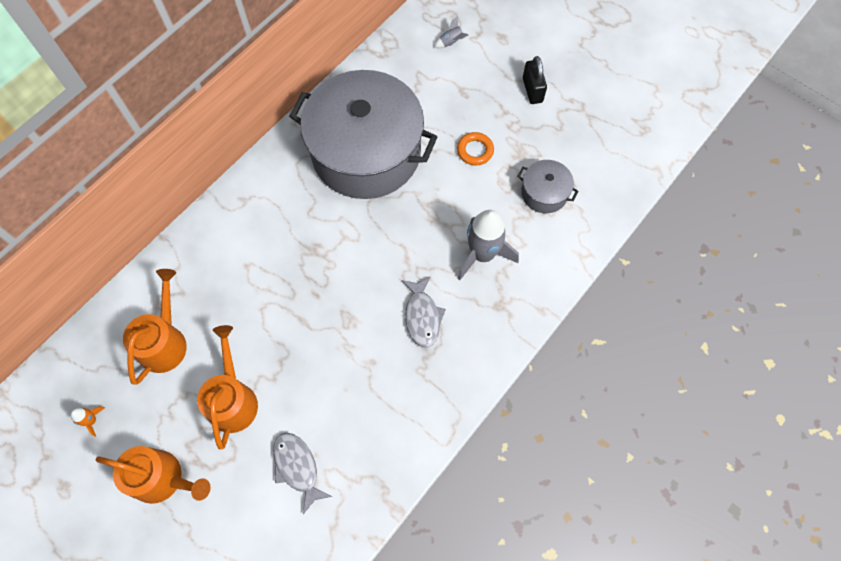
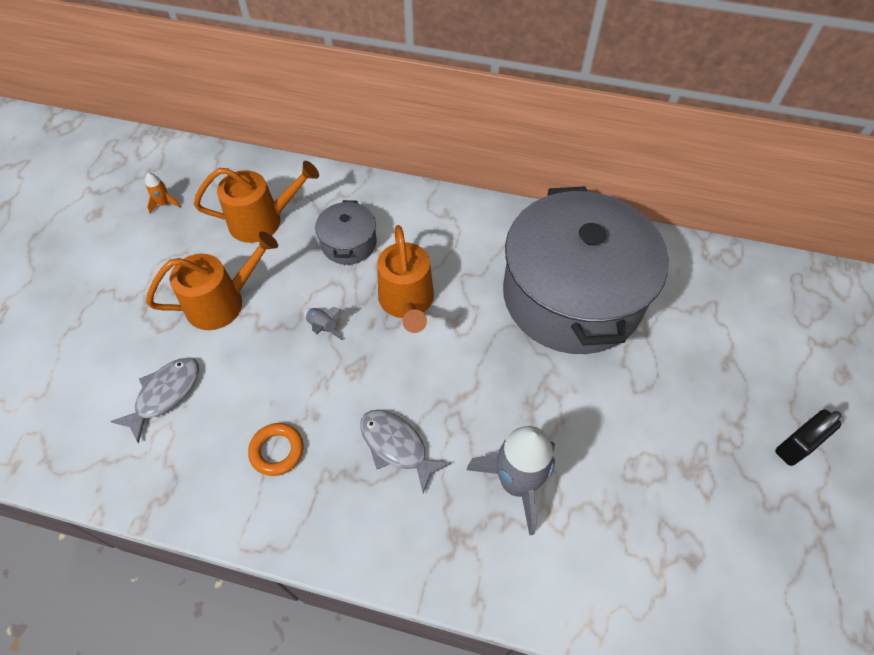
camera: 65 degrees right, 10 degrees down
(163, 478) = (122, 282): orange watering can -> orange watering can (407, 302)
(422, 316) = (397, 446): grey fish -> grey fish turned 75 degrees clockwise
(451, 42) = (785, 319): grey rocket -> grey rocket (323, 327)
(475, 151) = (656, 411): orange ring -> orange ring (277, 451)
(544, 193) = (654, 527): grey pot -> grey pot (349, 243)

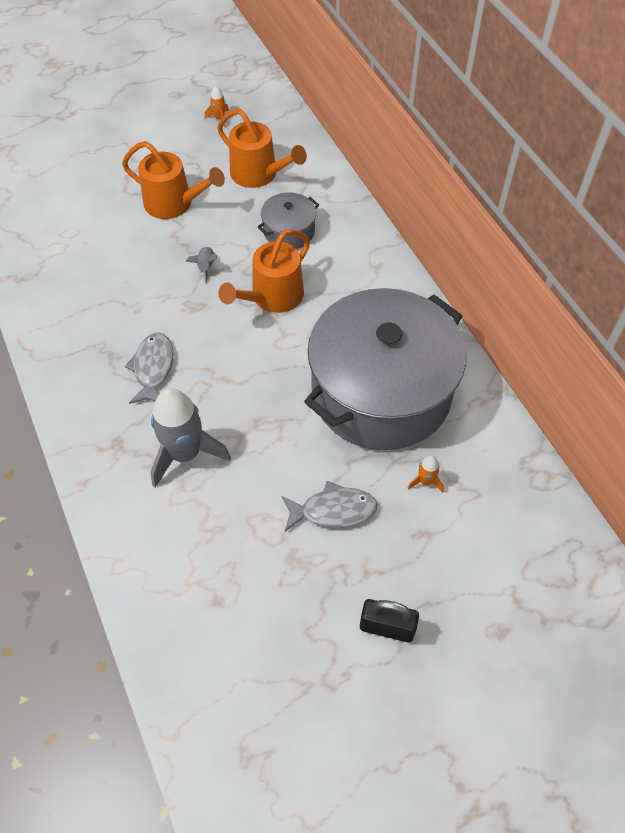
camera: 50 degrees right, 0 degrees up
(165, 394) = (84, 228): grey fish -> grey fish (333, 510)
(277, 451) = (95, 309): orange ring -> none
(680, 326) = (425, 481): none -> orange rocket

